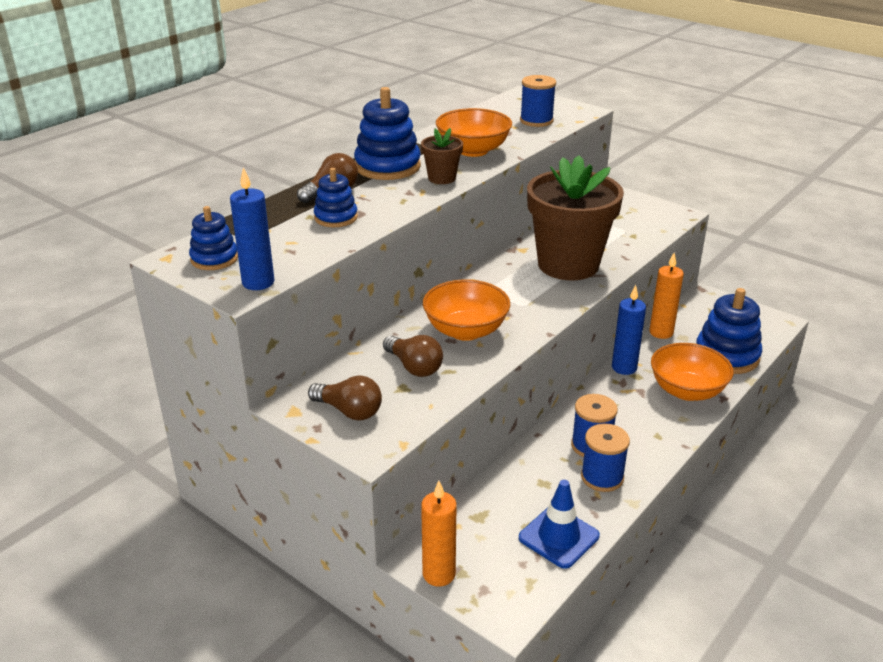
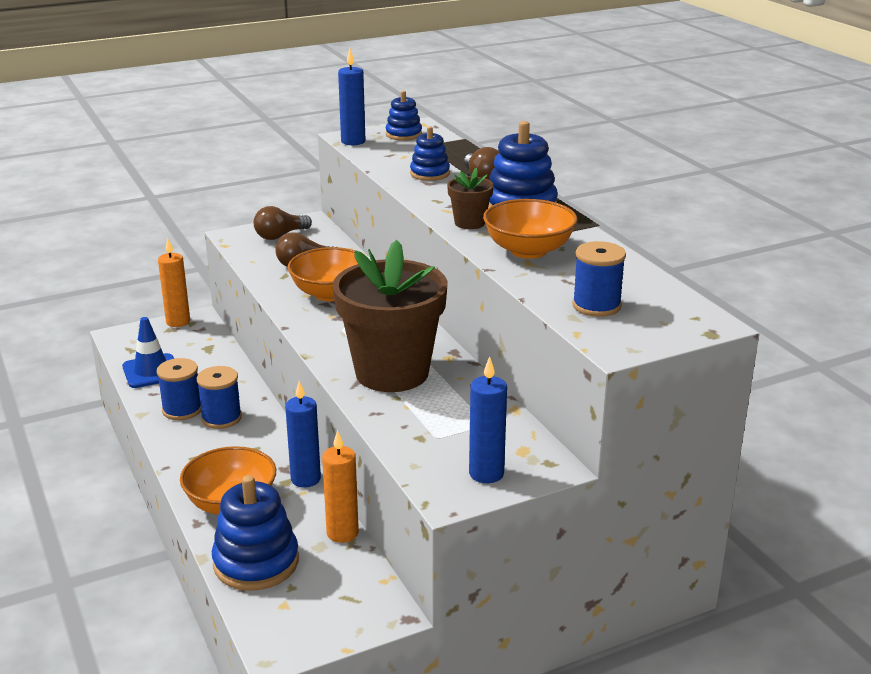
camera: 115 degrees right, 5 degrees down
(643, 208) = (486, 473): none -> blue candle

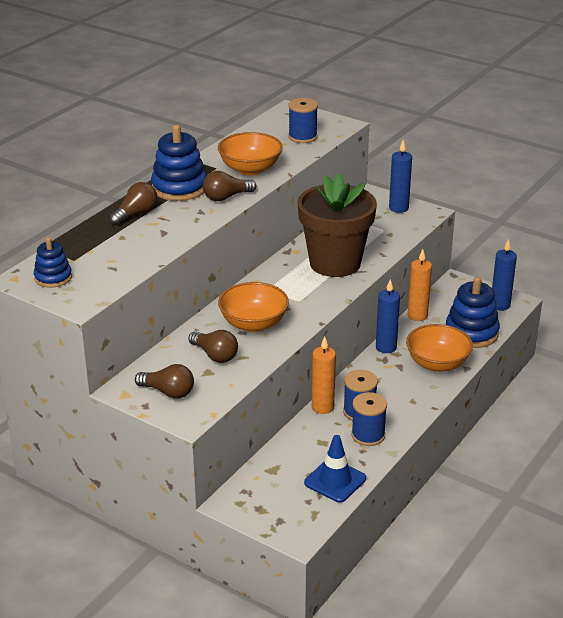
camera: 120 degrees left, 5 degrees up
(178, 322) = (245, 512): orange candle -> orange candle (322, 407)
(353, 141) = (92, 296): blue candle -> blue candle (500, 305)
(430, 174) = (143, 237): blue stacking toy -> none
(469, 223) = (226, 197): brown flower pot -> brown light bulb

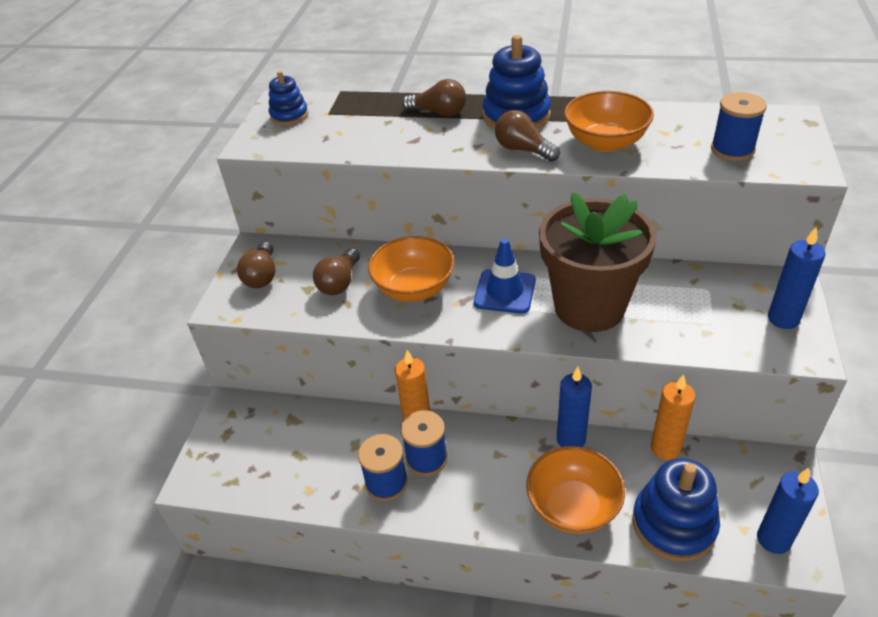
camera: 70 degrees right, 10 degrees up
(335, 481) = (292, 480): blue traffic cone -> blue traffic cone (505, 292)

